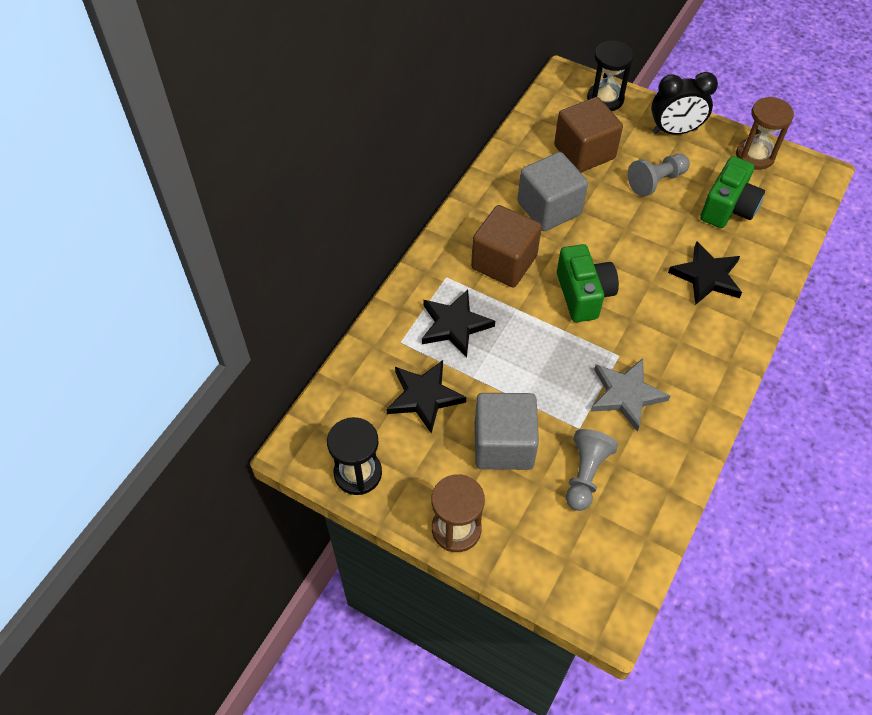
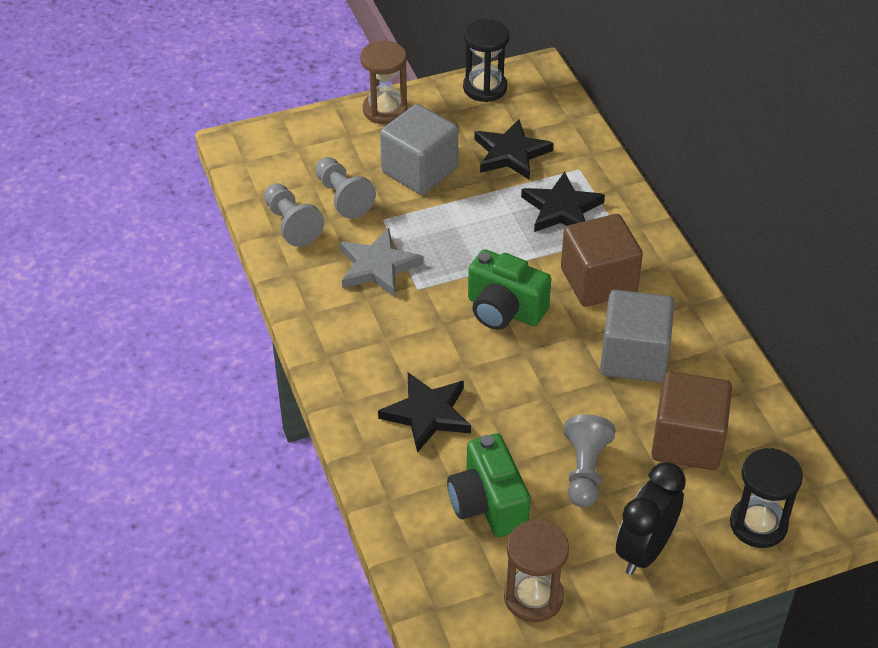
camera: 130 degrees right, 10 degrees down
(649, 486) = (291, 224): none -> grey pawn

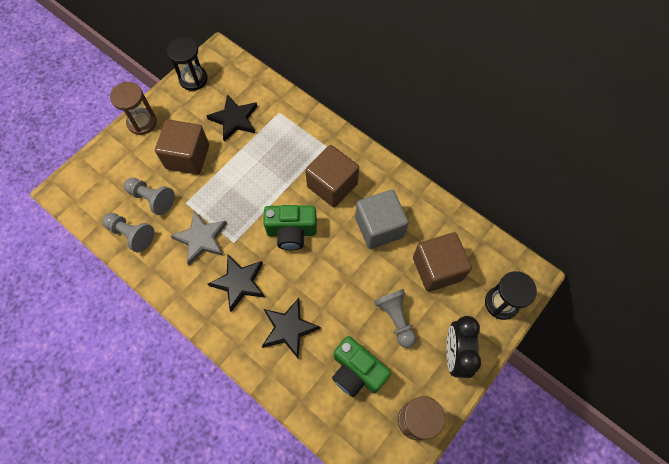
camera: 30 degrees left, 20 degrees up
(419, 170) = (187, 157): grey cube -> brown cube
(562, 209) = (284, 145): black star -> black star (239, 282)

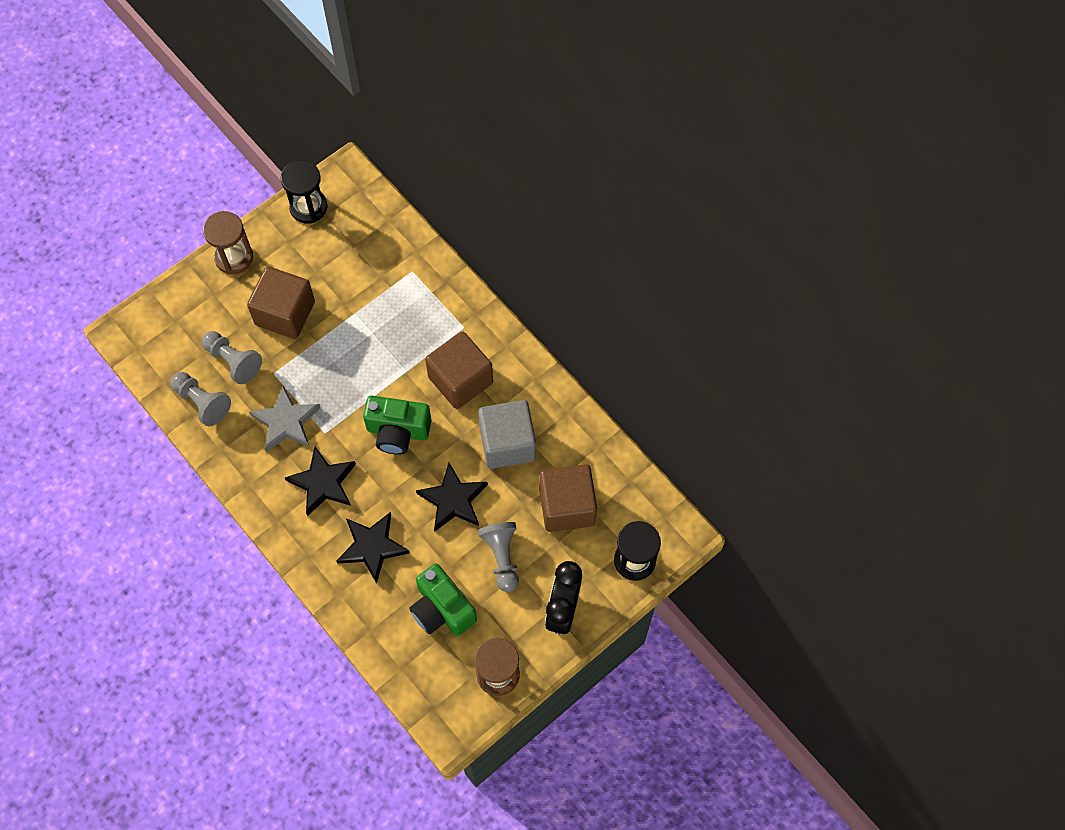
camera: 10 degrees right, 0 degrees up
(234, 119) = (352, 272): black star -> black star (453, 500)

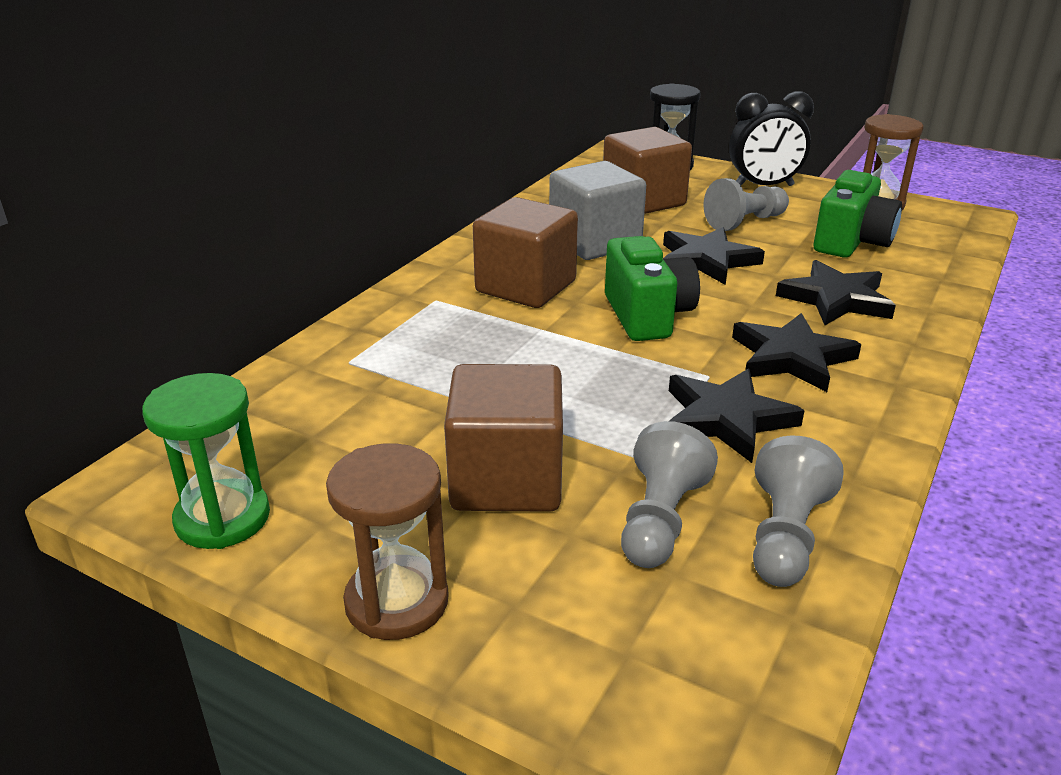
camera: 110 degrees left, 35 degrees down
(286, 421) = (726, 419): grey star -> black star
(308, 207) = (223, 518): black hourglass -> green hourglass

